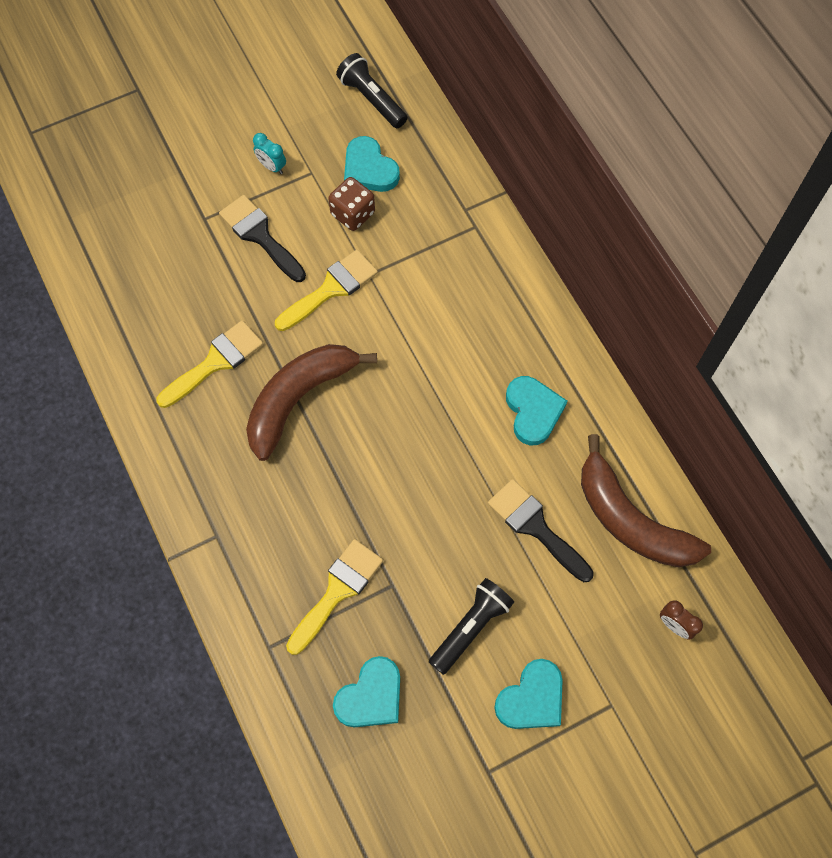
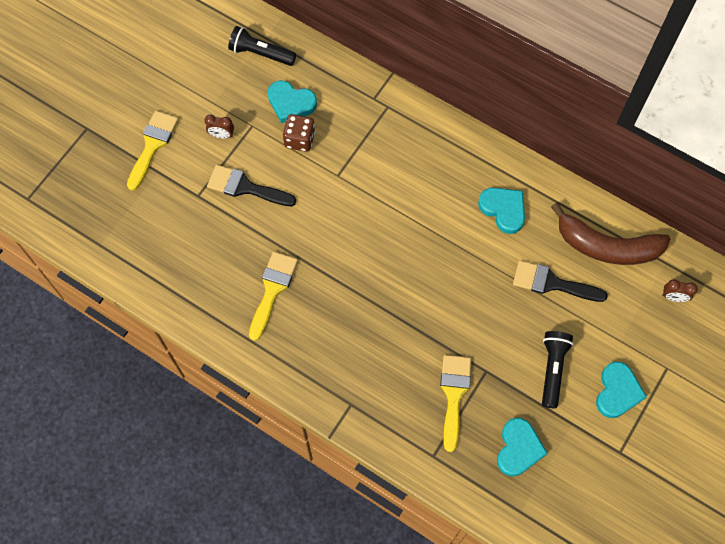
camera: 30 degrees left, 0 degrees up
(272, 166) = (221, 135): turquoise clock -> brown clock
(299, 399) = (346, 284): brown banana -> none
(331, 289) = (318, 198): yellow brush -> yellow brush (152, 145)

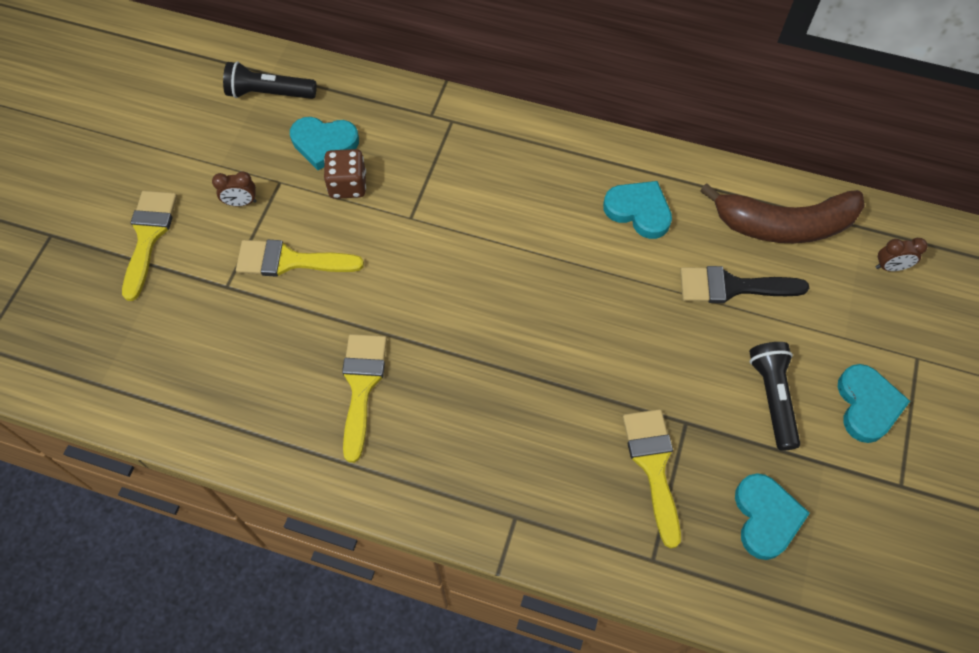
camera: 15 degrees left, 5 degrees down
(246, 187) = (290, 261): black brush -> yellow brush

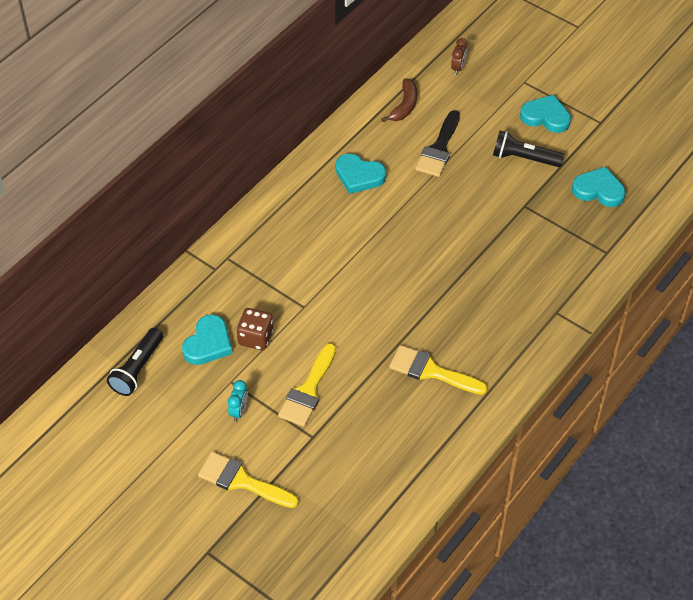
camera: 70 degrees left, 10 degrees down
(241, 202) = (239, 411): brown clock -> turquoise clock
(639, 211) = (359, 176): turquoise heart -> turquoise heart turned 120 degrees counterclockwise
(653, 466) = (547, 232): yellow brush -> none
(784, 225) = (404, 106): brown banana -> brown banana, size x0.55

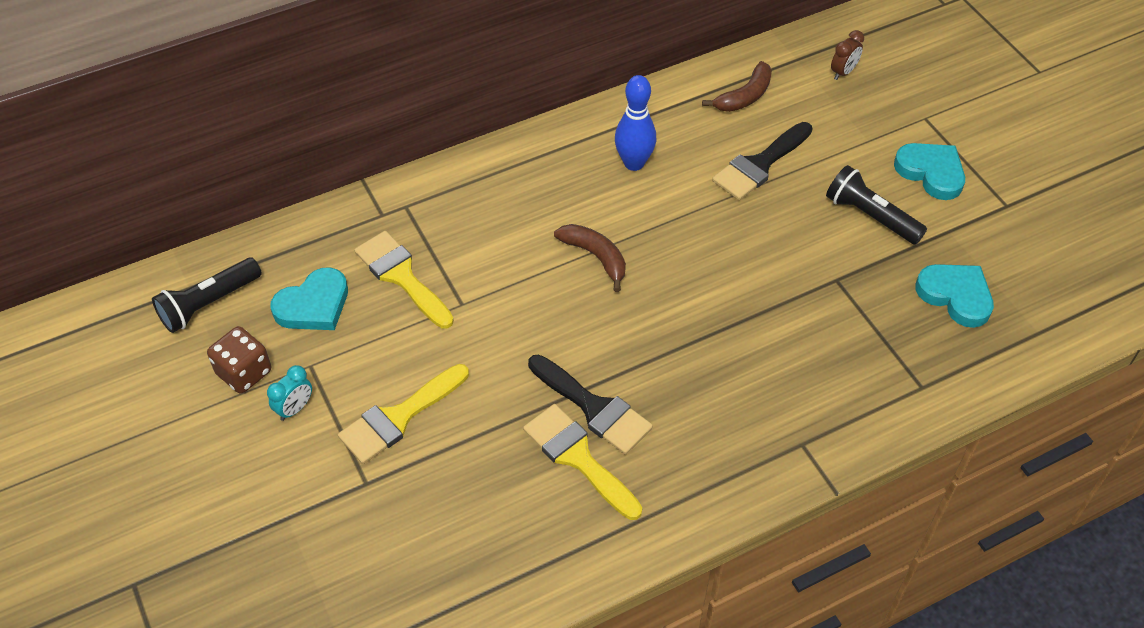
camera: 25 degrees right, 0 degrees up
(242, 481) = (239, 505): yellow brush -> yellow brush (402, 276)
(255, 338) = (376, 321): brown dice -> brown dice (244, 372)
(359, 176) = (634, 163): turquoise heart -> blue bowling pin
(370, 245) = (595, 257): none -> brown banana
(423, 338) = (593, 408): none -> black brush

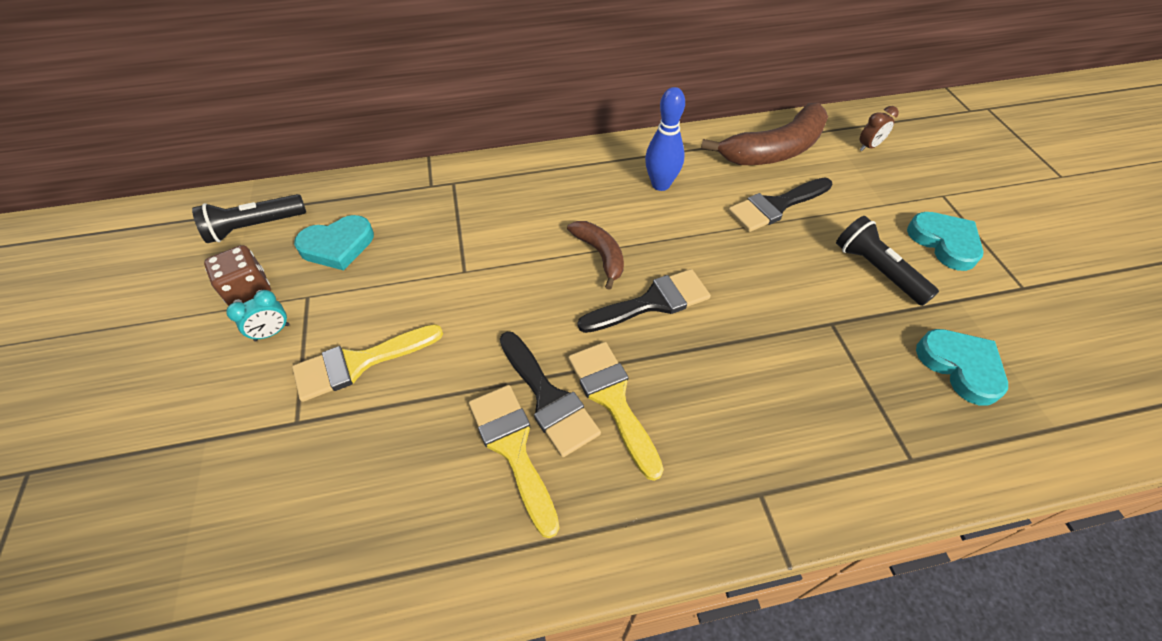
camera: 15 degrees right, 0 degrees up
(402, 276) = (423, 237): yellow brush -> yellow brush (613, 399)
(662, 296) = (652, 302): none -> black brush
(744, 96) = (774, 150): brown banana -> brown banana, size x1.81

